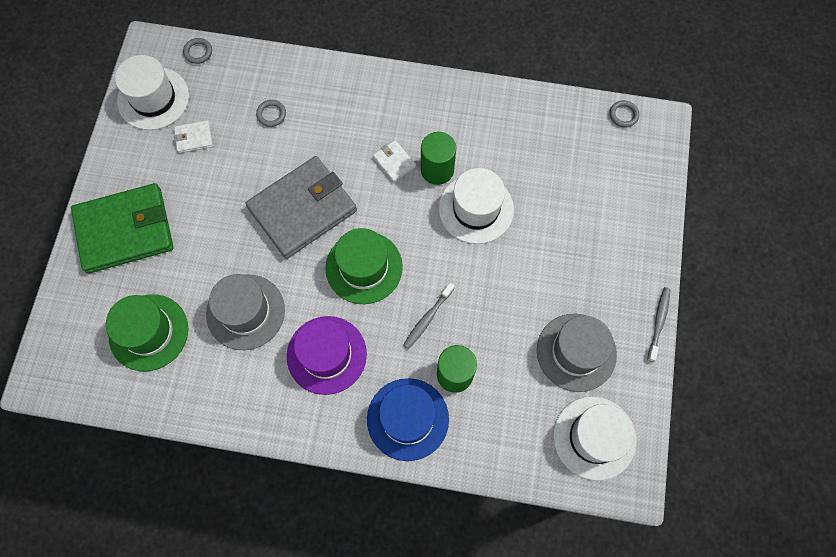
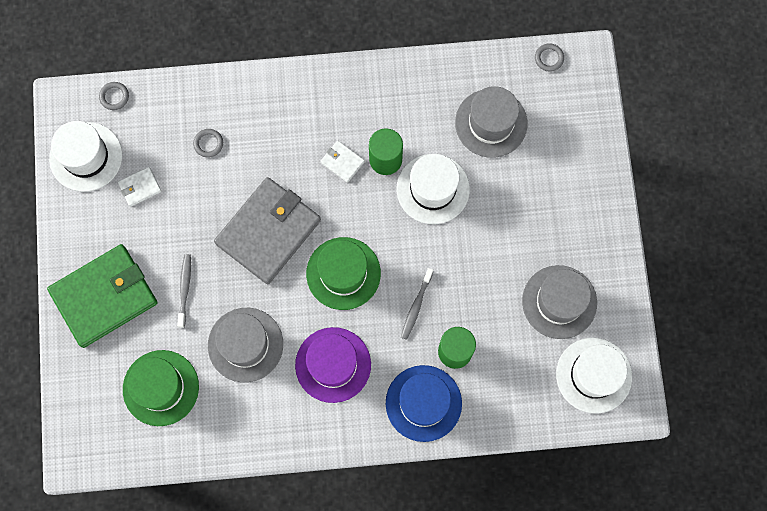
camera: 15 degrees left, 5 degrees up
(550, 161) = (491, 123): none -> grey hat
(658, 322) = (627, 255): grey toothbrush -> grey toothbrush (185, 289)

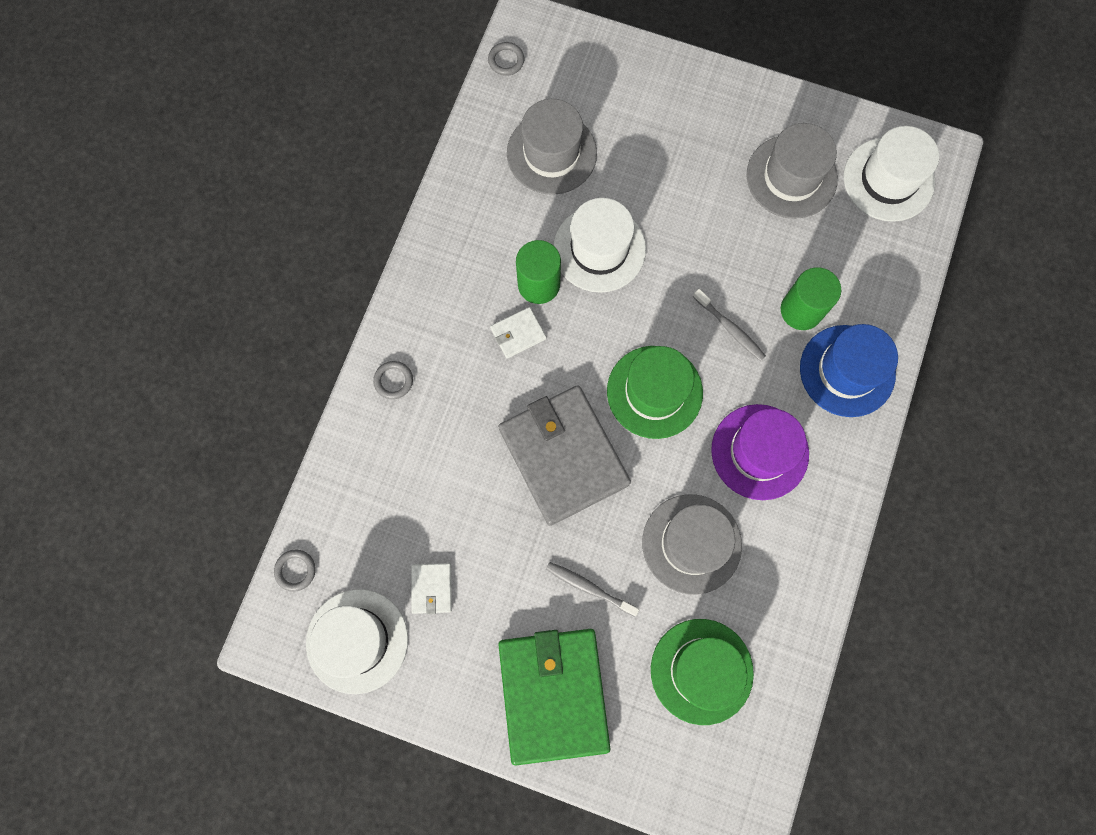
camera: 65 degrees left, 0 degrees up
(208, 144) = (417, 479): grey ring -> grey ring (393, 381)

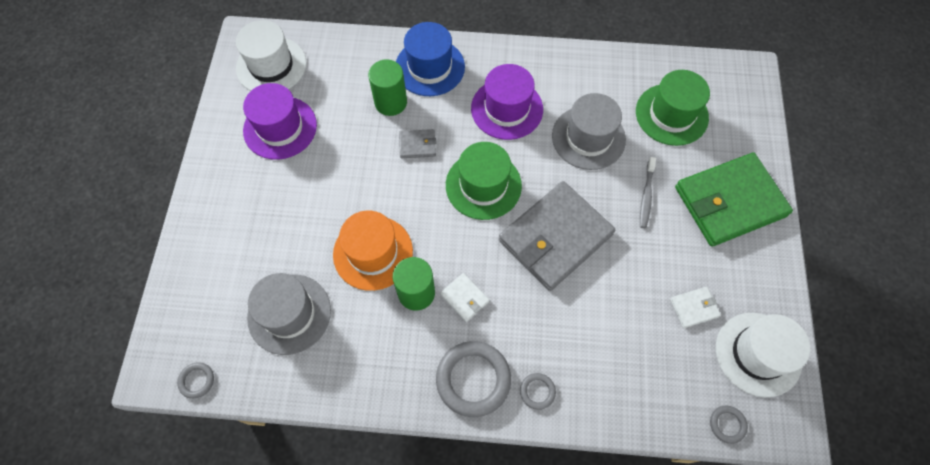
camera: 105 degrees left, 10 degrees down
(426, 319) = (473, 379): none -> grey ring
(599, 249) = (373, 252): white hat -> orange hat
(730, 328) = (417, 145): grey toothbrush -> grey wallet
(791, 177) = (280, 128): grey hat -> purple hat

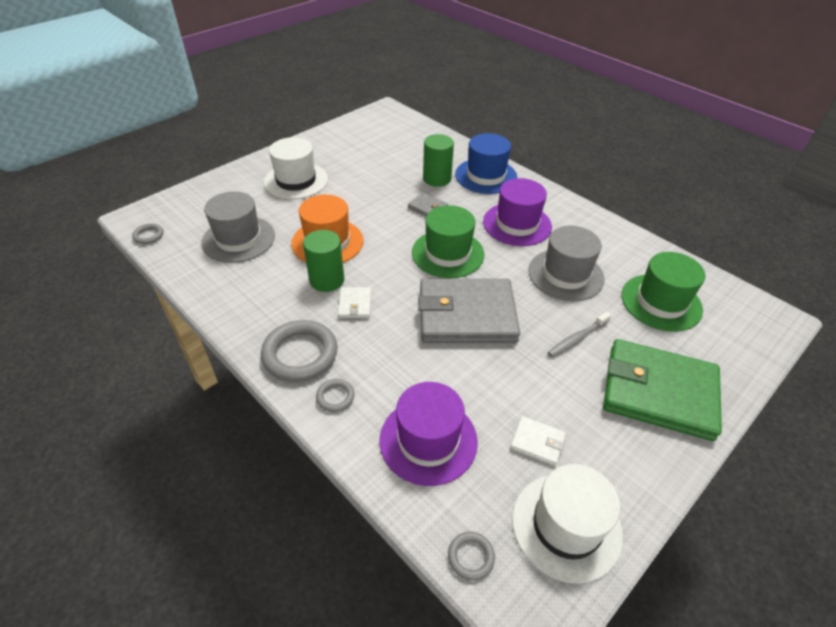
camera: 40 degrees right, 20 degrees down
(271, 65) = (385, 127): white hat -> white hat (296, 181)
(280, 128) = (352, 155): purple hat -> purple hat (428, 440)

